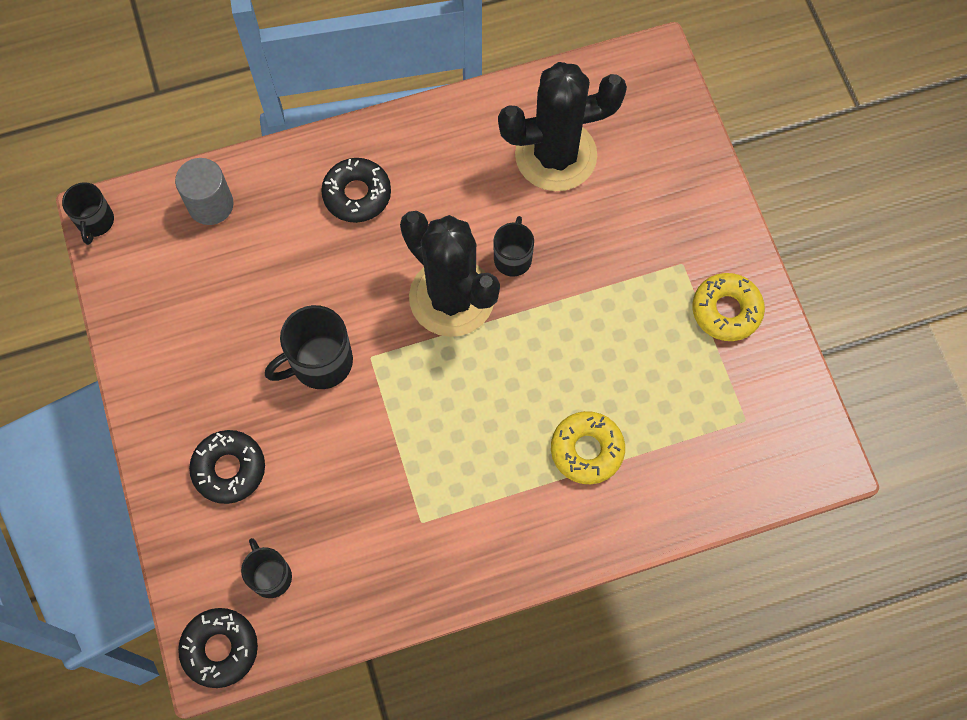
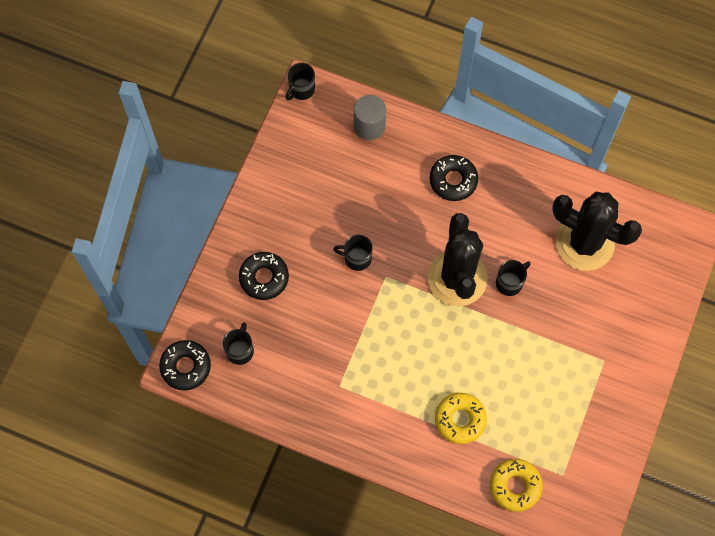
camera: 40 degrees right, 0 degrees up
(320, 362) = (357, 258): black mug -> black mug, size x0.64
(726, 310) = (606, 406): yellow donut -> yellow donut (515, 486)

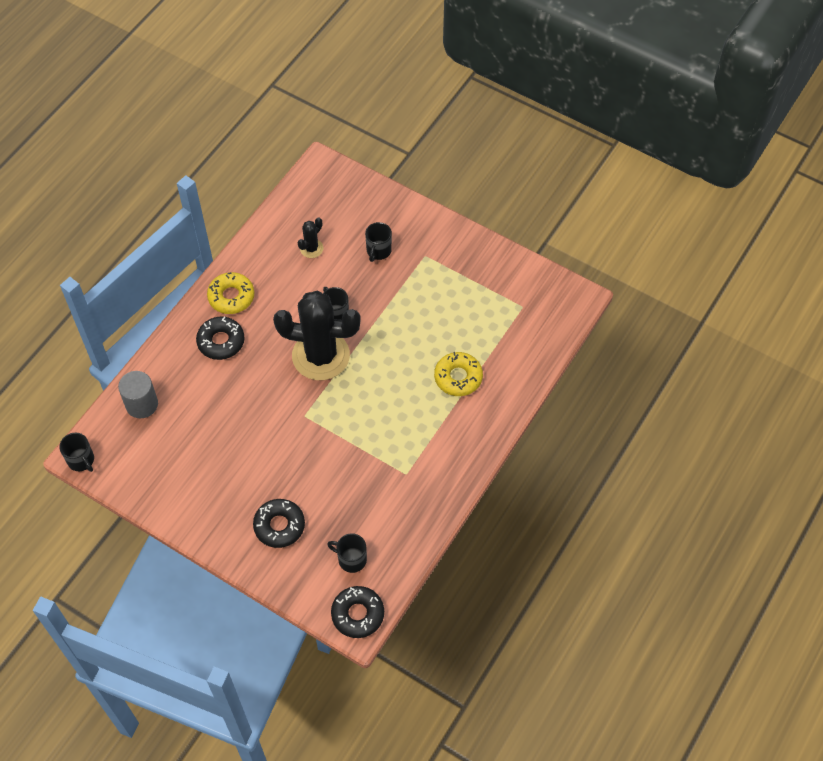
camera: 80 degrees left, 10 degrees down
(357, 258) = (279, 438): black mug -> black mug (378, 251)
(515, 486) = (527, 345): yellow donut -> yellow donut (231, 297)
(584, 243) = (311, 248): black cactus -> black cactus, size x0.42

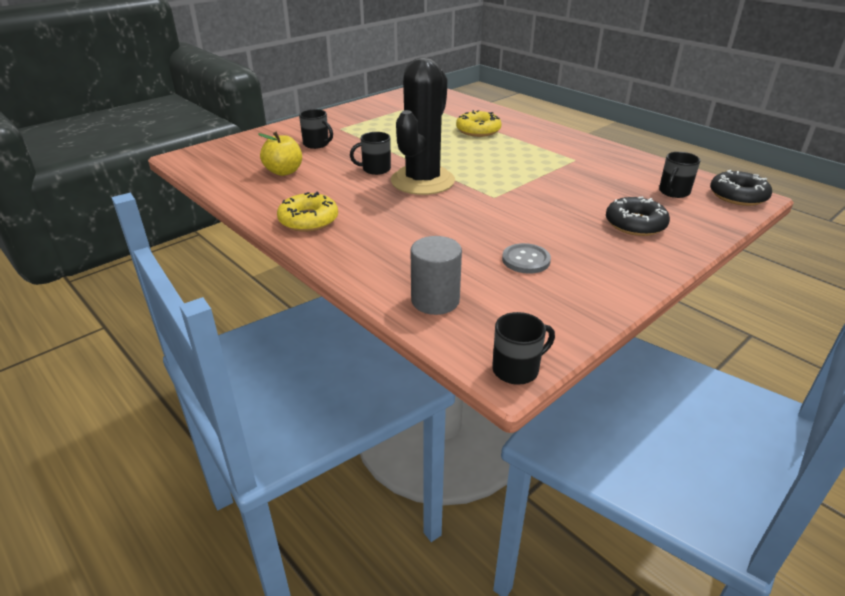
camera: 75 degrees left, 25 degrees down
(204, 451) = (526, 260): none -> grey button
(221, 341) = (368, 233): black donut -> none
(311, 248) = (284, 172): black cactus -> yellow apple

